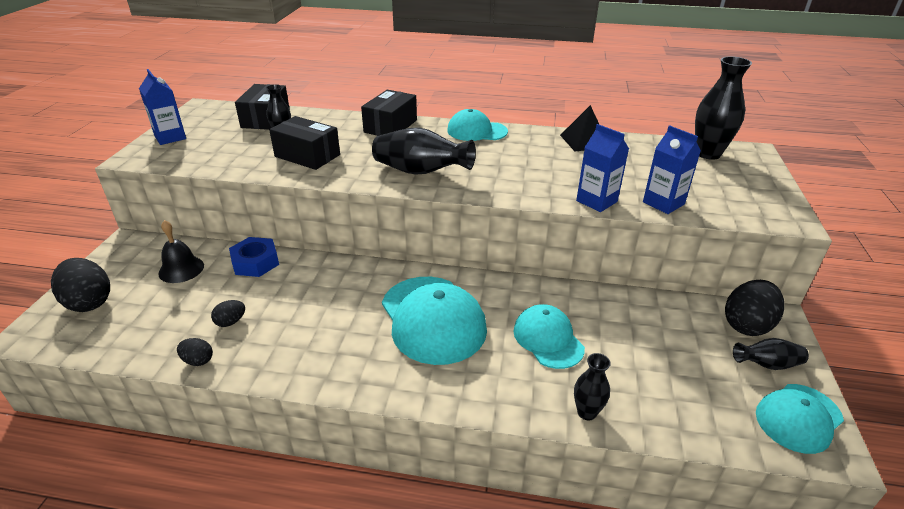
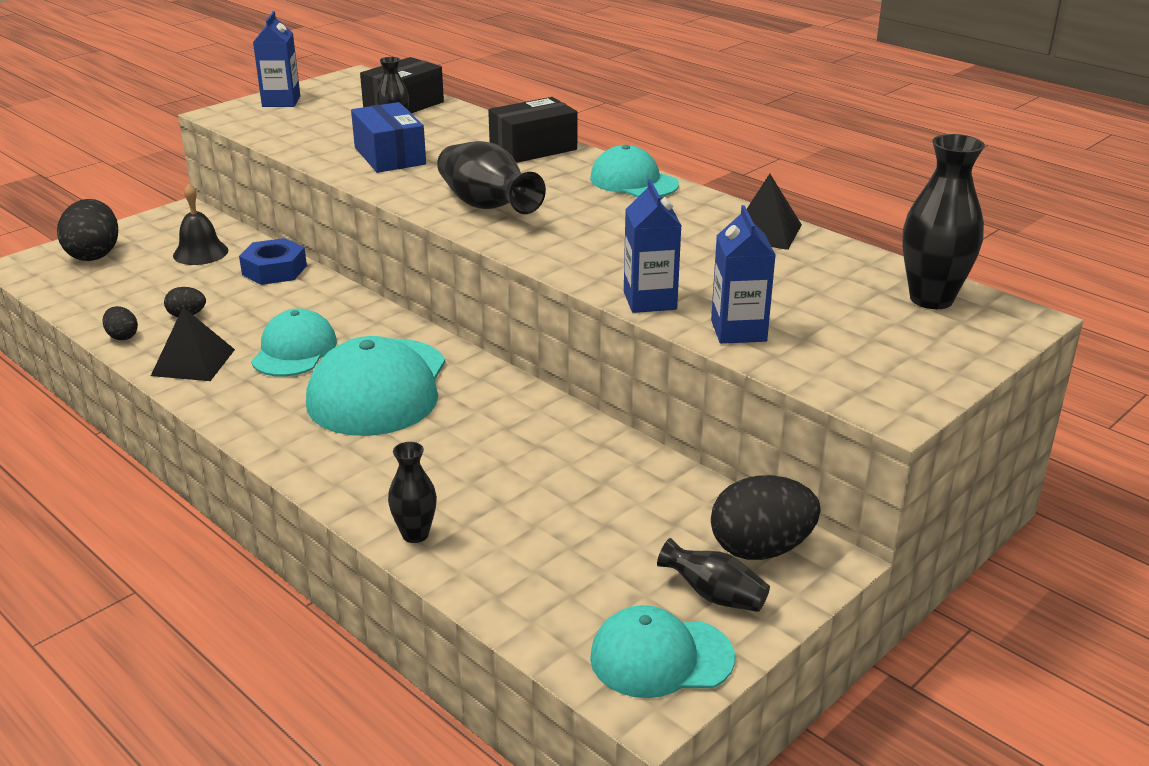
camera: 35 degrees right, 5 degrees down
(282, 357) = (193, 362): none -> black pyramid
(307, 155) = (390, 156): black box -> blue box
(548, 339) = (476, 456): turquoise cap -> turquoise cap (294, 350)

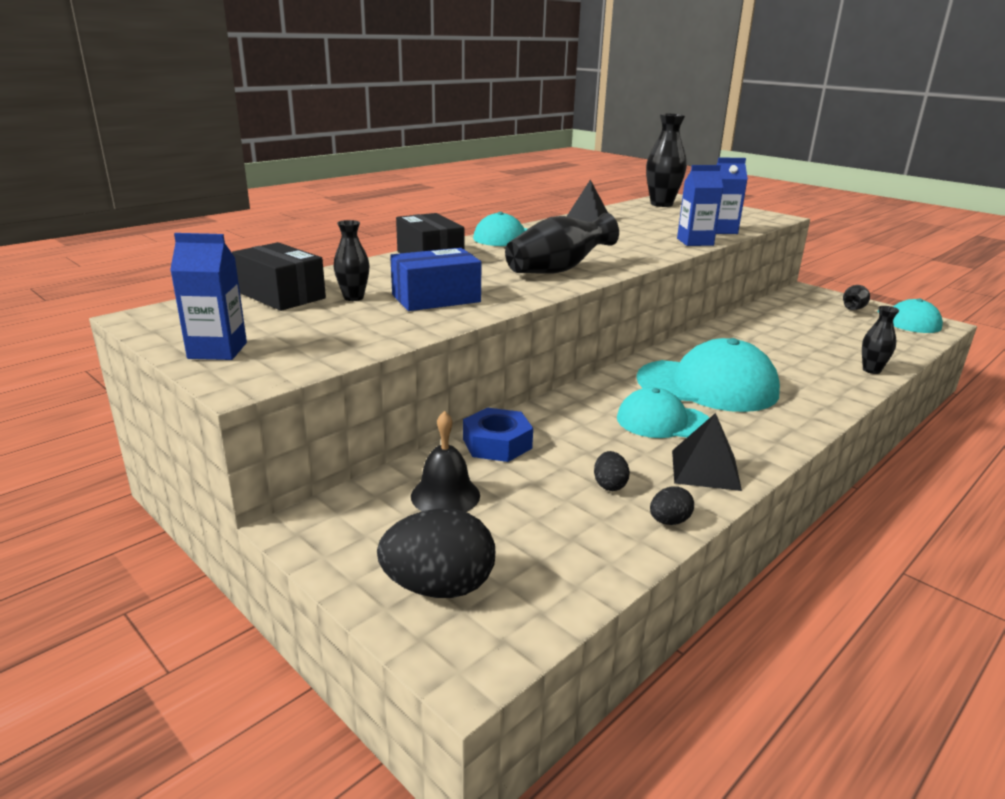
camera: 90 degrees left, 5 degrees down
(761, 549) = (808, 299): black egg -> none

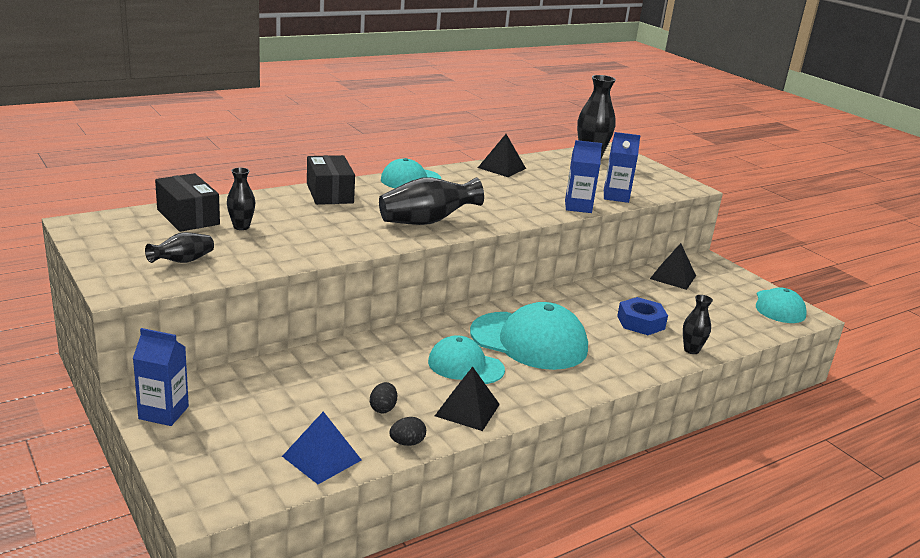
camera: 10 degrees right, 0 degrees up
(217, 350) = (116, 261): blue carton -> blue carton (163, 412)
(436, 298) = (304, 236): blue box -> none
(439, 587) = (213, 456): black egg -> none
(445, 495) = (256, 394): black bell -> none
(497, 443) = (319, 361): blue nut -> blue nut (640, 322)
(581, 561) = (322, 458): none -> blue pyramid
(789, 308) = (673, 277): none -> black pyramid
(853, 309) = (735, 287): black vase -> black vase (183, 261)

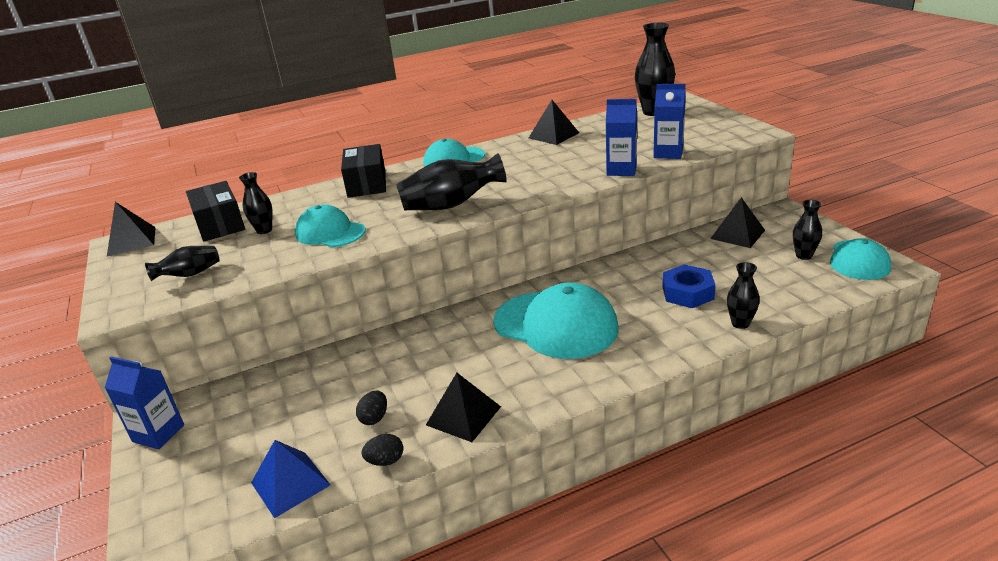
camera: 15 degrees right, 5 degrees up
(95, 224) = (131, 241): none -> black pyramid
(465, 366) = (478, 360): turquoise cap -> turquoise cap (330, 232)
(733, 300) = (803, 256): none -> black vase

